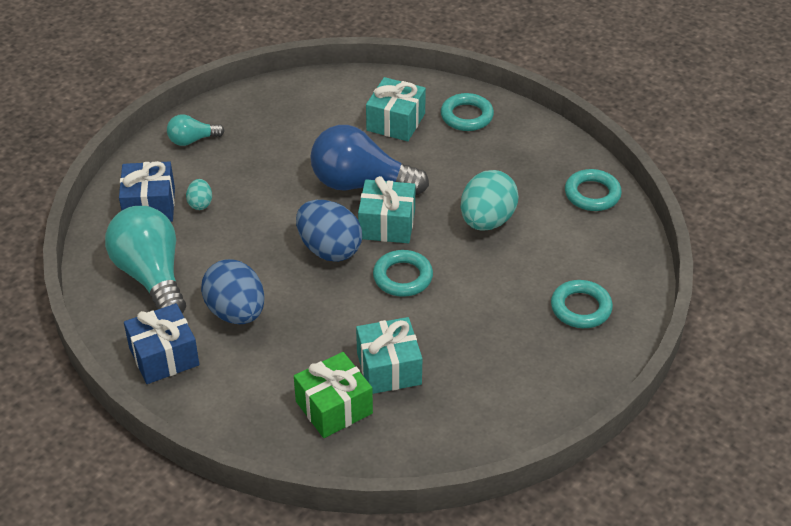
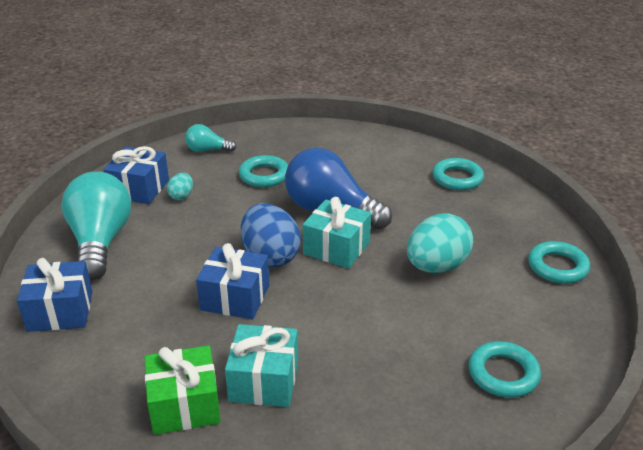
camera: 20 degrees right, 10 degrees down
(236, 312) = (151, 289): blue egg -> none
(320, 300) = (235, 297): none -> blue gift
(396, 122) = (389, 170): turquoise gift -> none
(402, 277) = (326, 297): turquoise ring -> turquoise ring (264, 175)

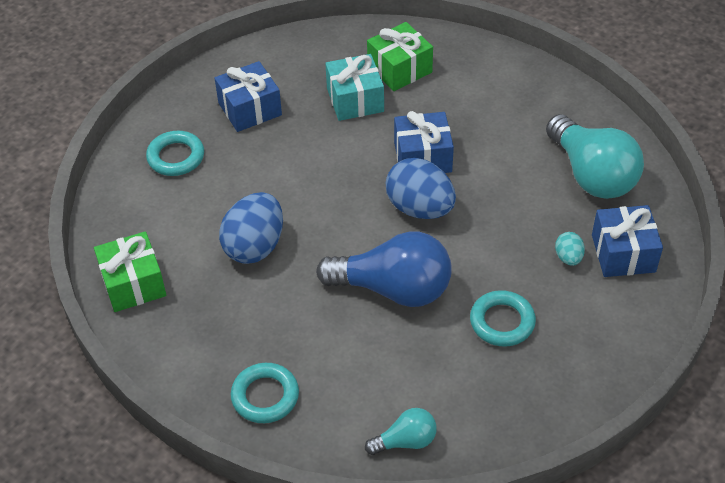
camera: 160 degrees right, 15 degrees up
(60, 311) = (554, 103): blue gift -> blue gift (250, 109)
(207, 150) = (605, 346): turquoise light bulb -> turquoise light bulb (405, 441)
(336, 248) = (362, 239): turquoise gift -> none
(436, 266) = (255, 246): turquoise egg -> blue egg
(557, 267) = (133, 283): turquoise ring -> green gift

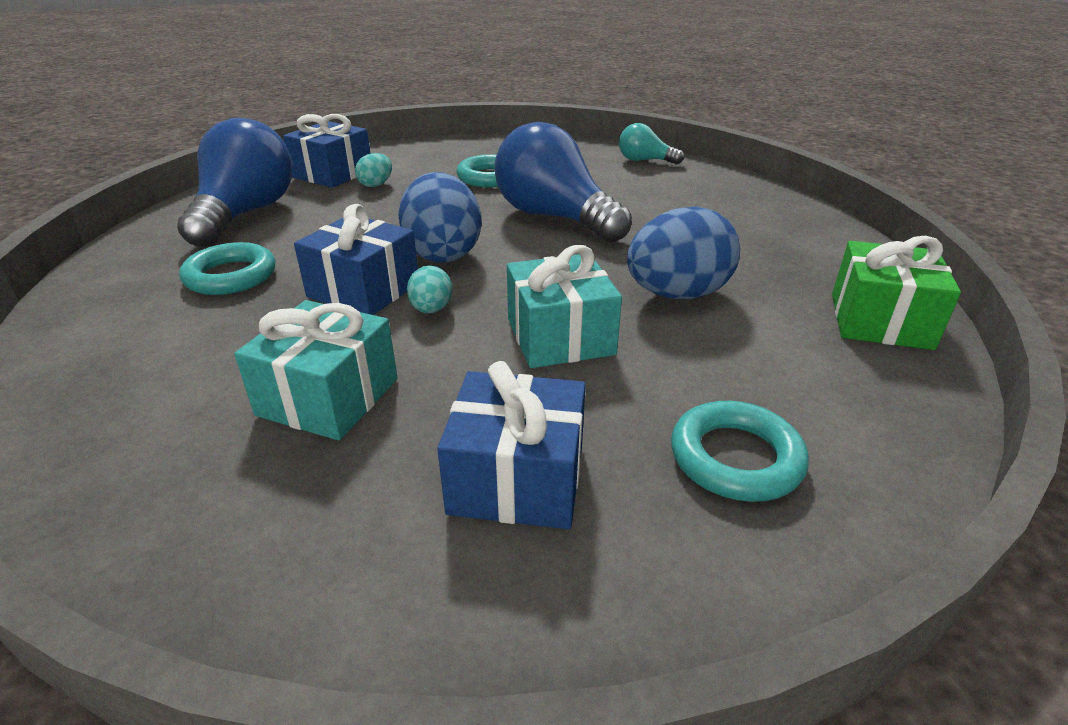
camera: 145 degrees left, 15 degrees down
(265, 396) = (749, 205): turquoise ring -> turquoise ring (231, 276)
(292, 181) = (560, 336): none -> turquoise gift
(372, 164) = (431, 309): none -> turquoise egg
(399, 69) = (189, 408): green gift -> none
(591, 174) = (245, 214): turquoise light bulb -> blue light bulb

